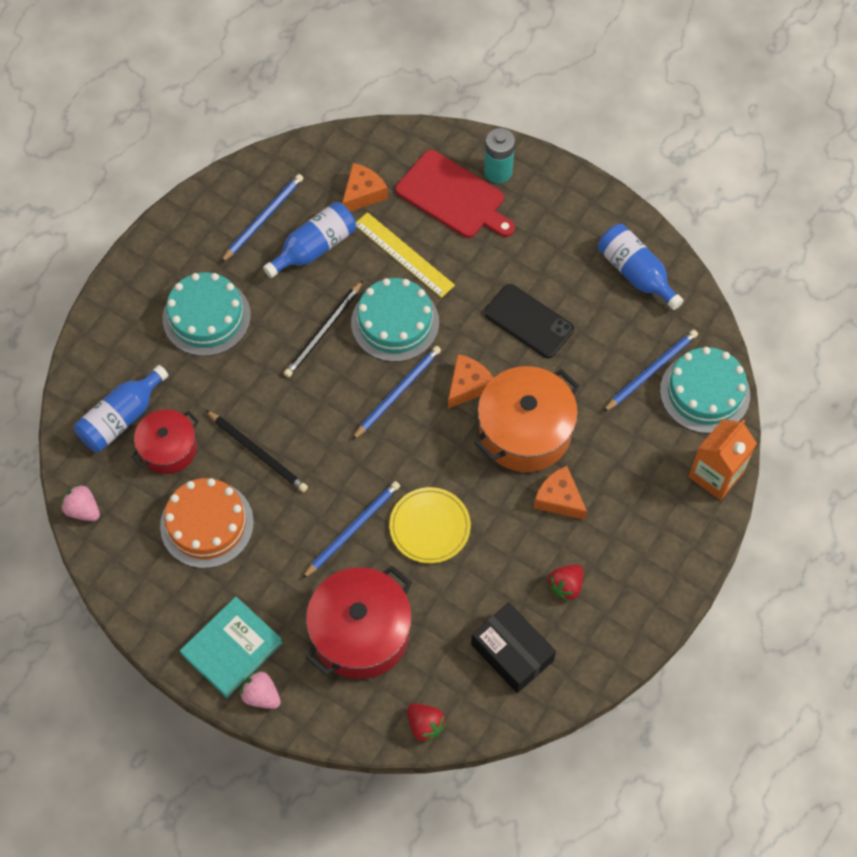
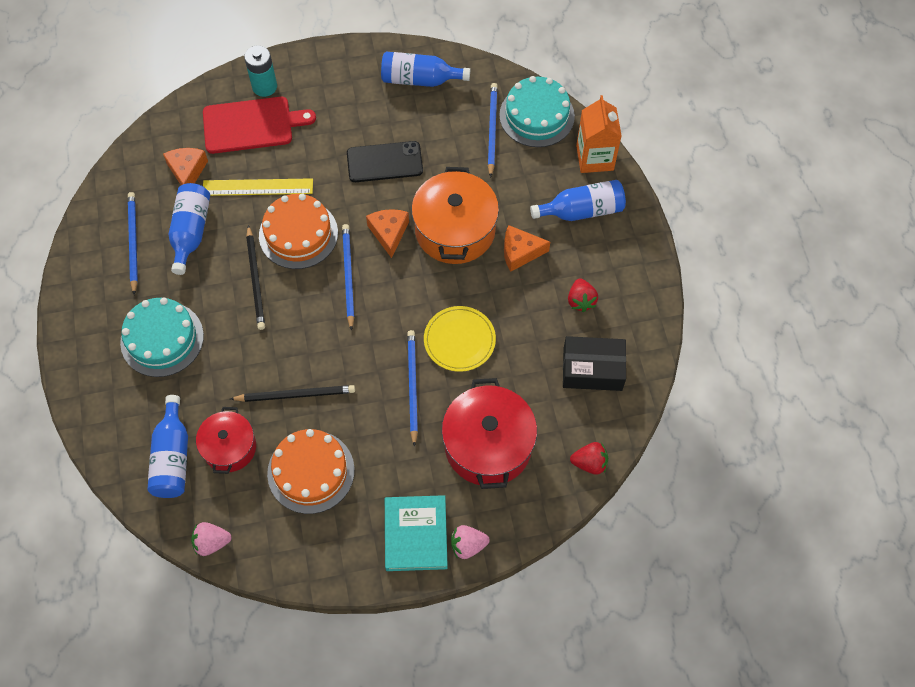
camera: 45 degrees left, 0 degrees up
(395, 322) = (298, 234): turquoise cake -> orange cake
(652, 510) = (582, 210): none -> blue bottle

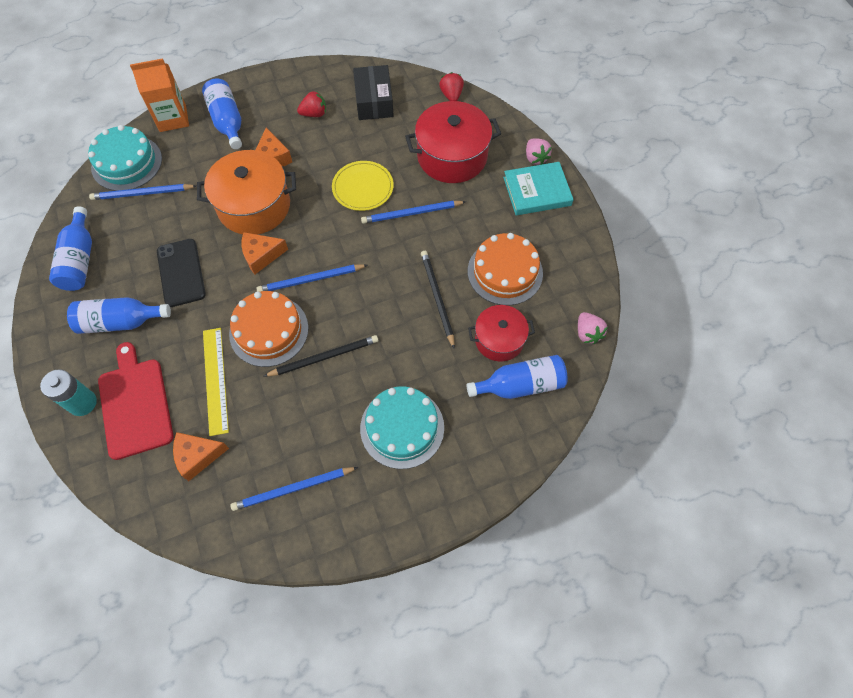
camera: 100 degrees left, 0 degrees up
(191, 232) = (275, 432): blue bottle -> blue bottle (120, 322)

